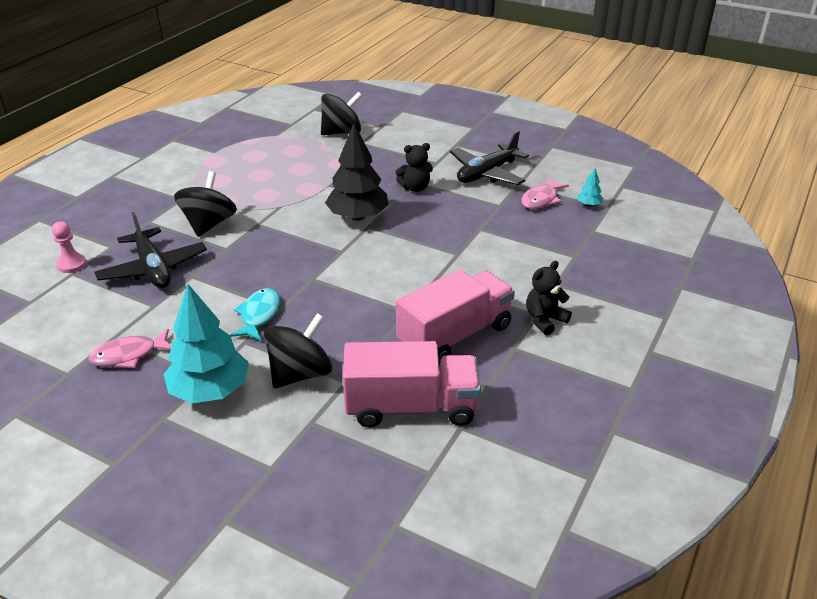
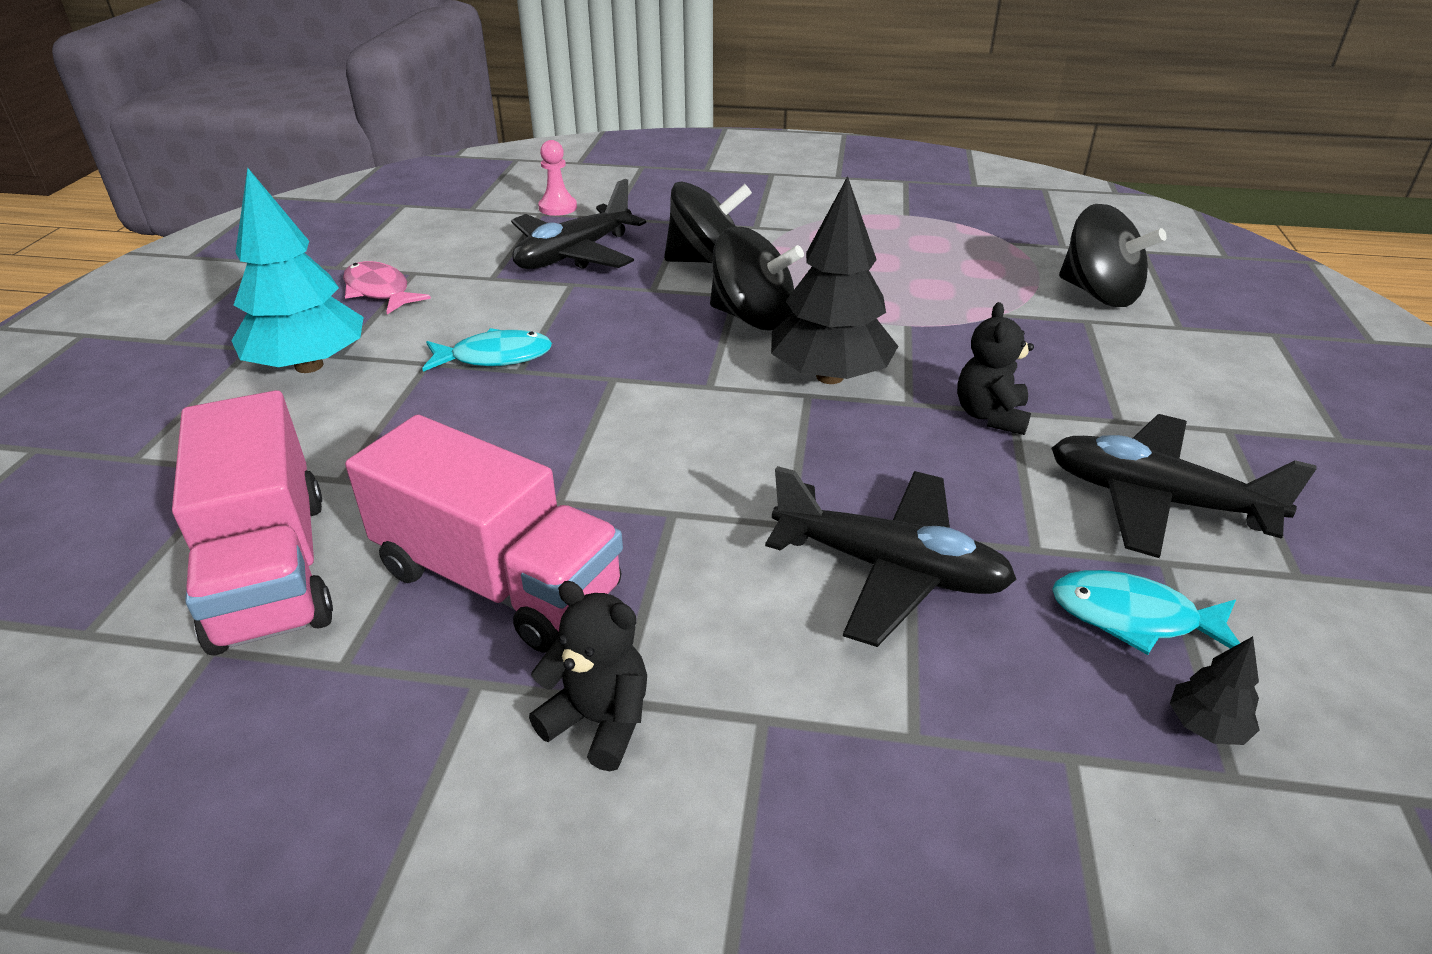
camera: 70 degrees right, 0 degrees up
(300, 373) = (355, 429): black spinning top -> black spinning top (753, 318)
(415, 188) = (990, 416): black teddy bear -> black teddy bear turned 45 degrees clockwise
(495, 238) = (889, 569): none -> black plane
(541, 199) = (1133, 618): pink fish -> turquoise fish
(589, 204) = (1205, 726): turquoise tree -> black tree

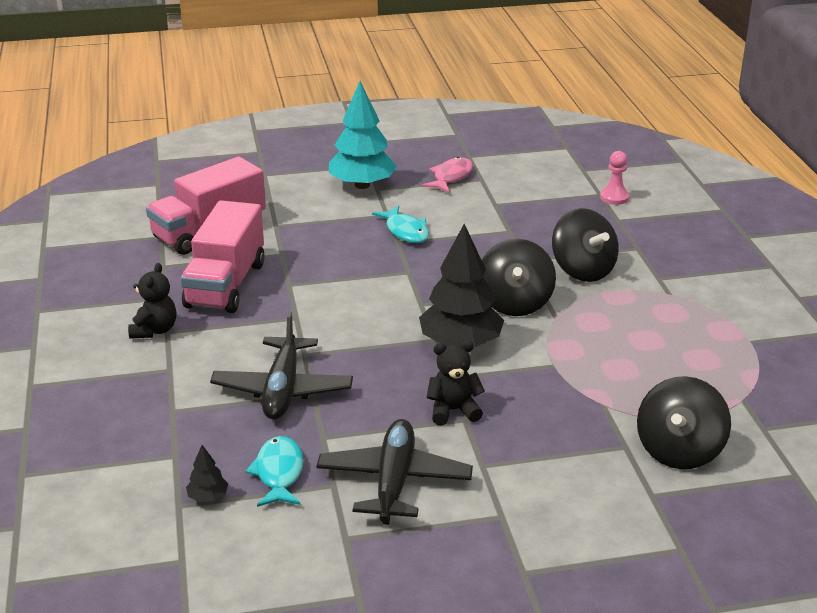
camera: 70 degrees right, 5 degrees down
(574, 255) = (549, 221): black plane -> none

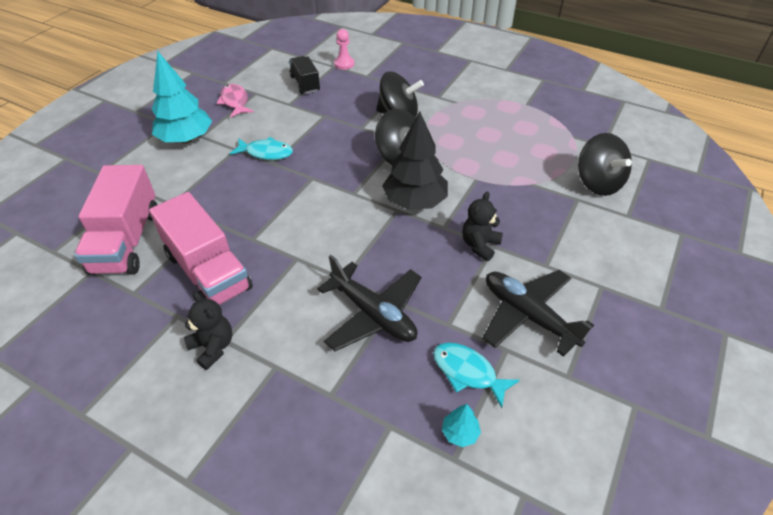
camera: 50 degrees left, 15 degrees up
(208, 497) = (460, 433): black tree -> turquoise tree
(541, 195) = (305, 84): none -> black truck

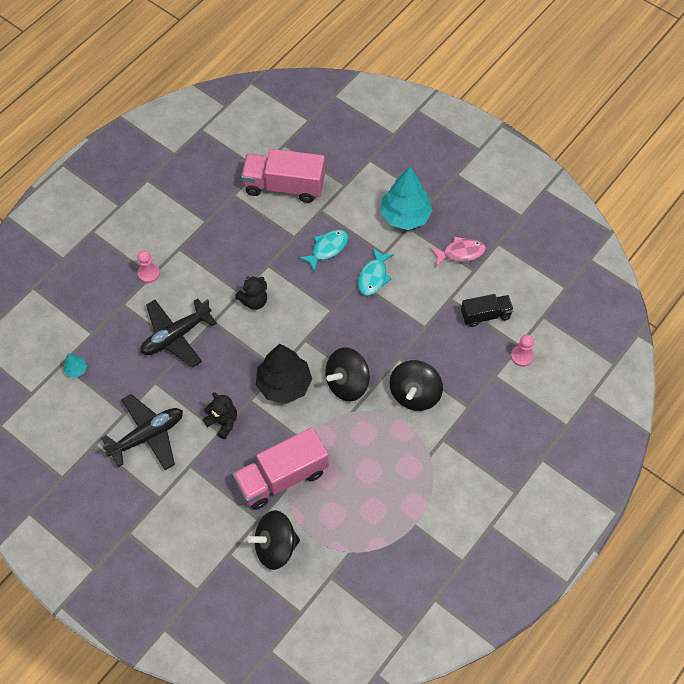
camera: 100 degrees right, 15 degrees up
(208, 271) = (241, 237): pink truck -> pink truck (282, 477)
(213, 347) = (175, 242): black teddy bear -> black teddy bear (254, 301)
(271, 370) = (149, 273): none -> pink pawn
(467, 372) = (114, 384): turquoise fish -> turquoise fish (327, 249)

